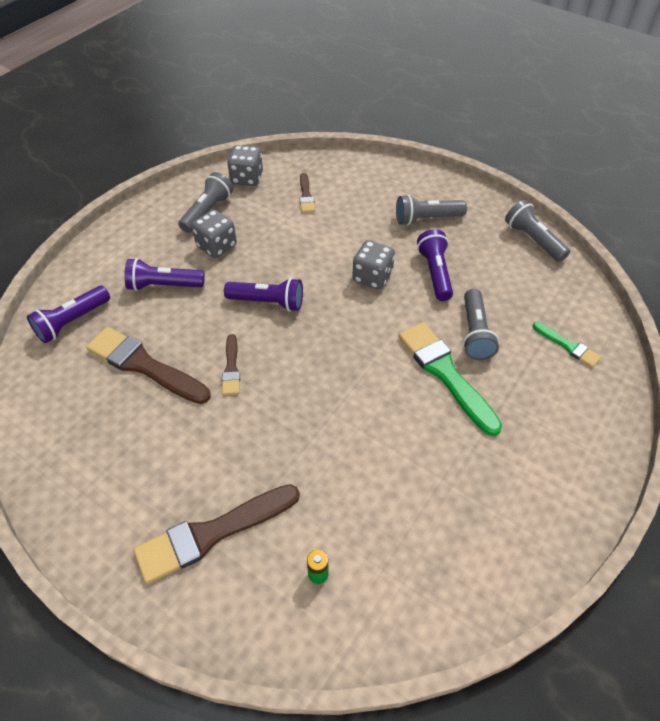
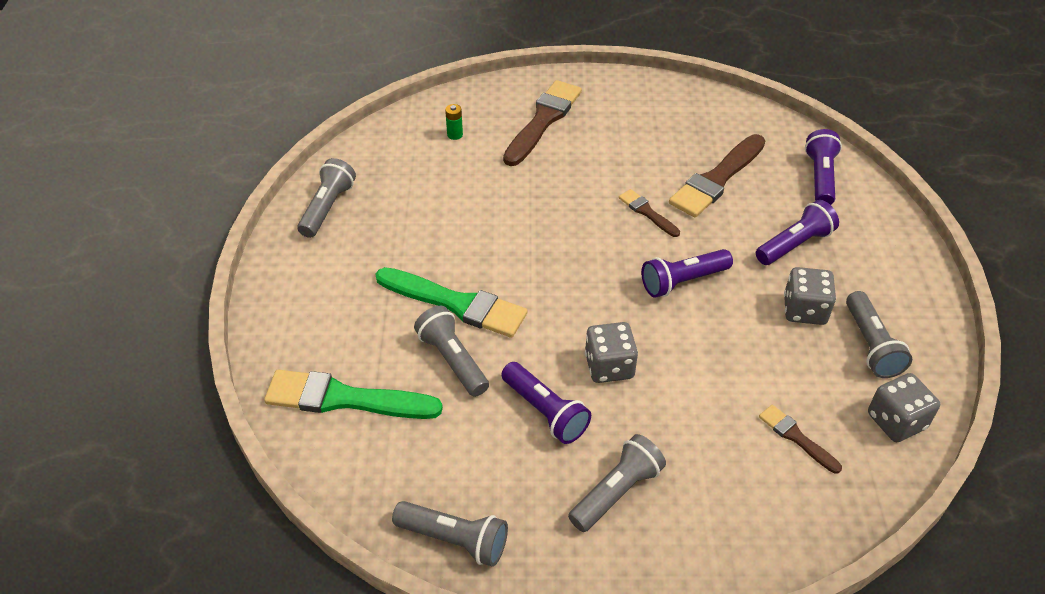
camera: 145 degrees right, 5 degrees down
(144, 365) = (717, 179): brown brush -> brown brush turned 135 degrees clockwise
(511, 546) = (327, 207): none -> grey flashlight
(568, 346) = (345, 399): green brush -> green brush, size x1.93

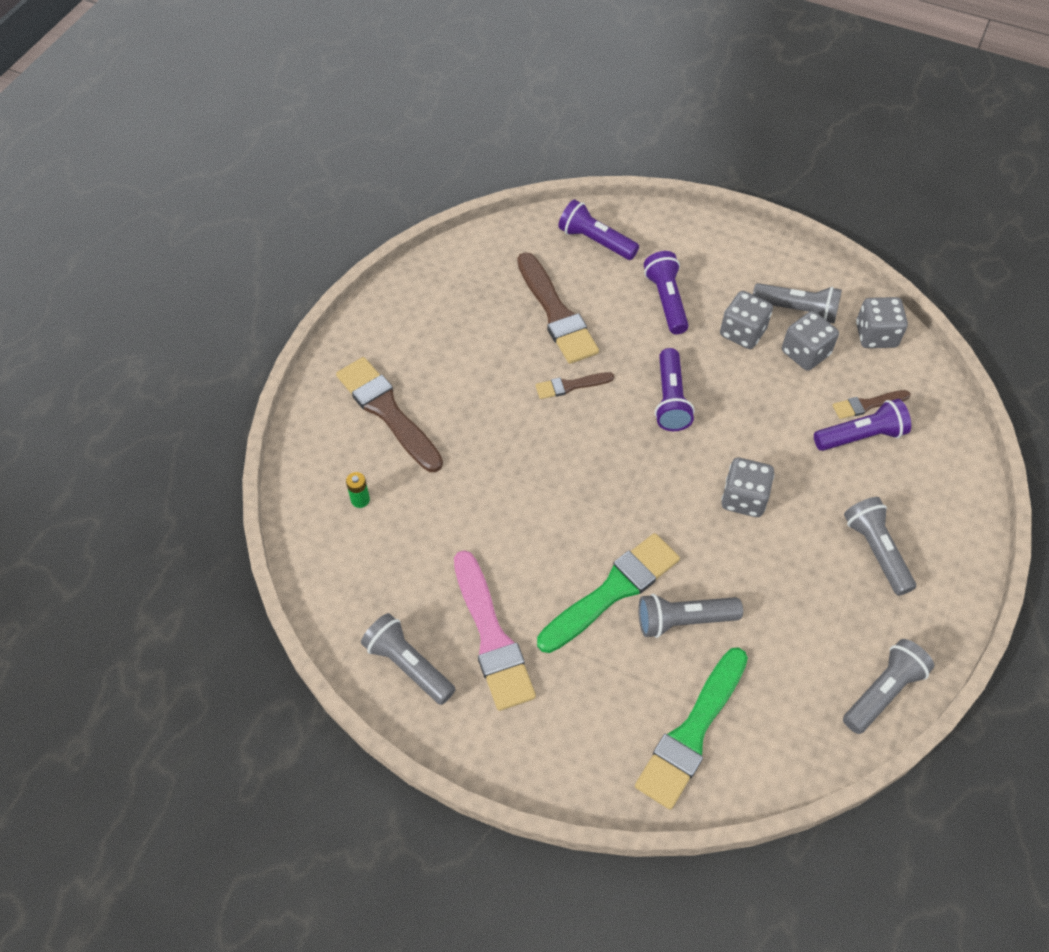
camera: 65 degrees left, 10 degrees up
(374, 244) = (491, 637): none -> pink brush
(545, 412) = (774, 568): purple flashlight -> purple flashlight (861, 436)
(820, 366) = (805, 353): none -> grey dice

